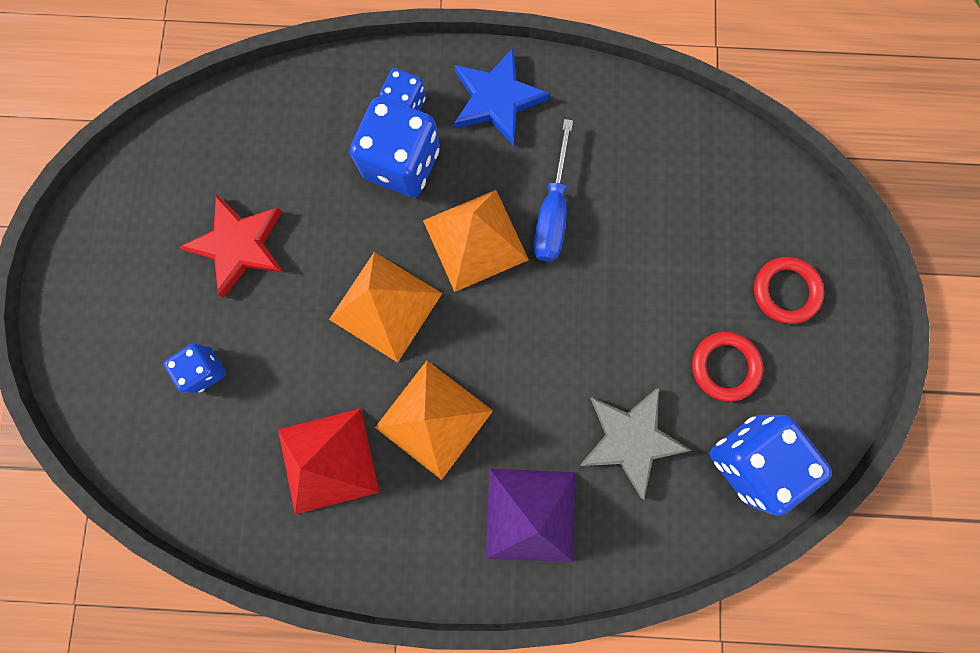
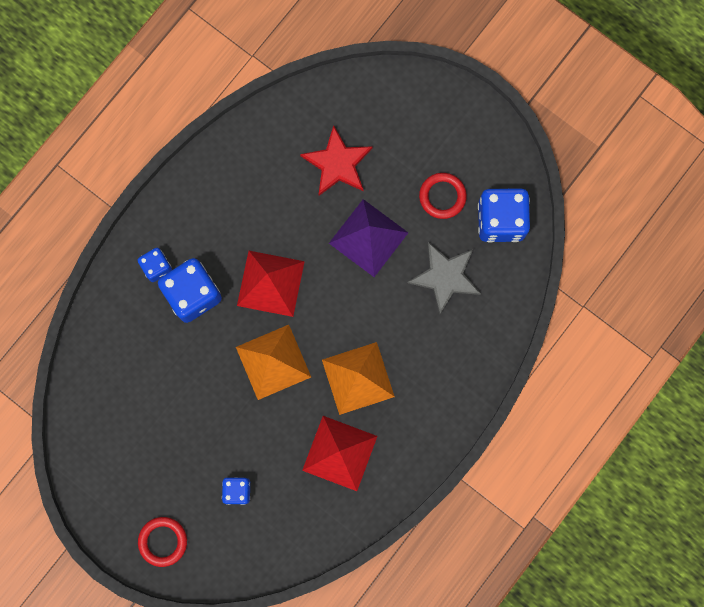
camera: 55 degrees left, 0 degrees up
(239, 245) = (174, 424): red star -> red star (337, 164)
(475, 240) = (270, 283): orange pyramid -> red pyramid
(497, 99) = (192, 210): blue star -> none
(531, 514) = (447, 360): purple pyramid -> purple pyramid (368, 237)
(552, 212) = (285, 227): blue screwdriver -> none
(785, 291) = (425, 131): red ring -> red ring (163, 541)

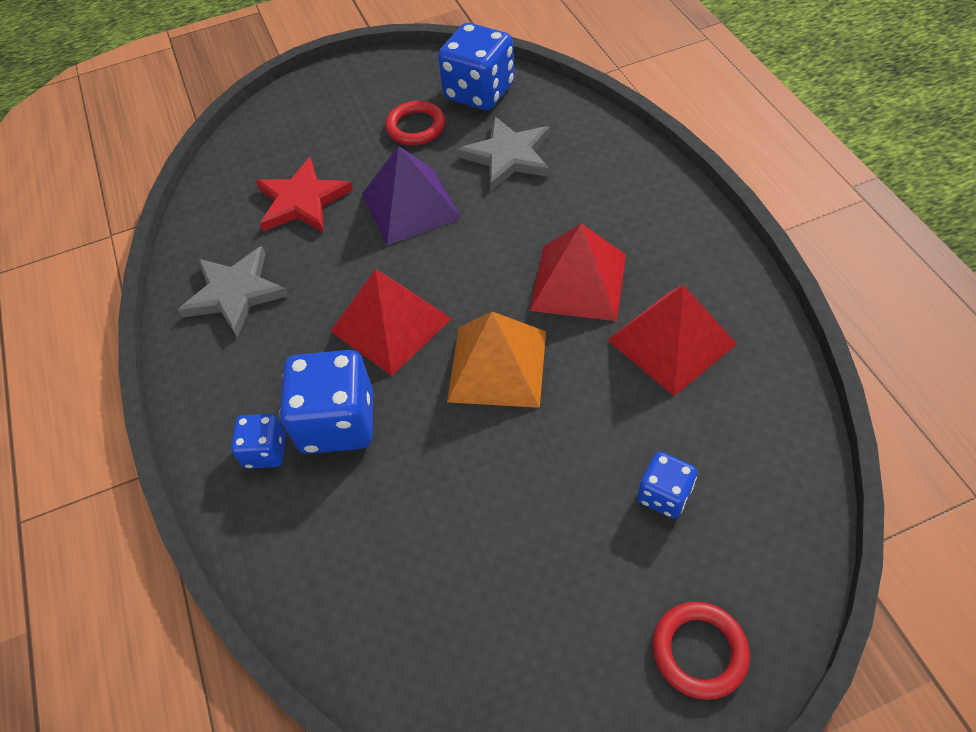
camera: 55 degrees left, 25 degrees down
(246, 174) = (235, 293): none -> grey star
(358, 378) = (578, 282): orange pyramid -> red pyramid

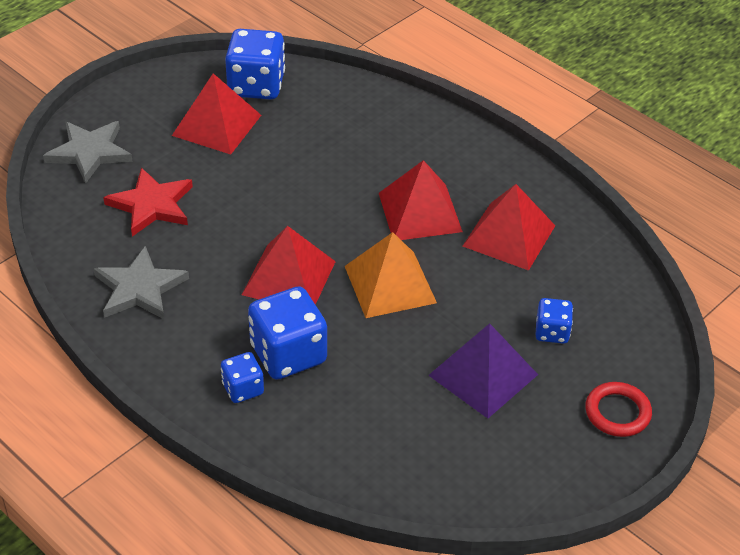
camera: 30 degrees left, 10 degrees down
(410, 205) = (251, 187): purple pyramid -> purple pyramid (483, 374)
(415, 127) = (217, 125): red ring -> red pyramid
(508, 156) = (311, 132): grey star -> grey star (89, 152)

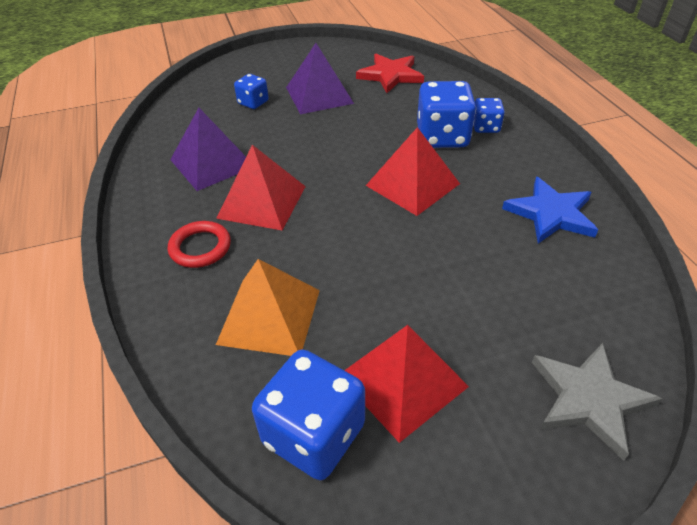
camera: 150 degrees left, 0 degrees up
(139, 288) = (551, 214): grey star -> blue star
(152, 205) = (520, 293): red star -> red star (390, 75)
(390, 284) = (335, 157): orange pyramid -> orange pyramid (269, 316)
(509, 235) = (212, 163): red pyramid -> purple pyramid
(617, 412) = (261, 63): red ring -> red ring (200, 247)

